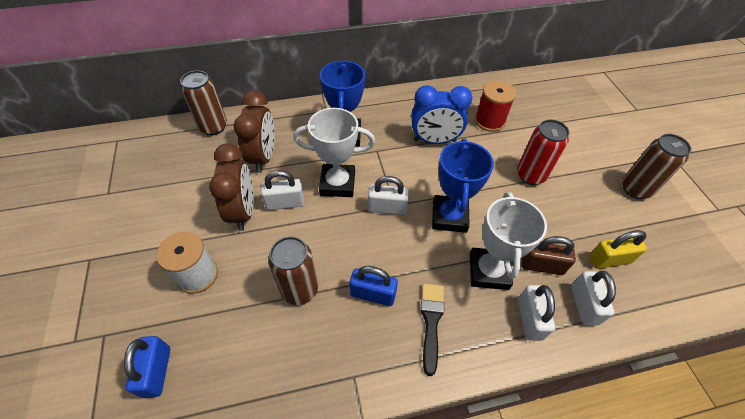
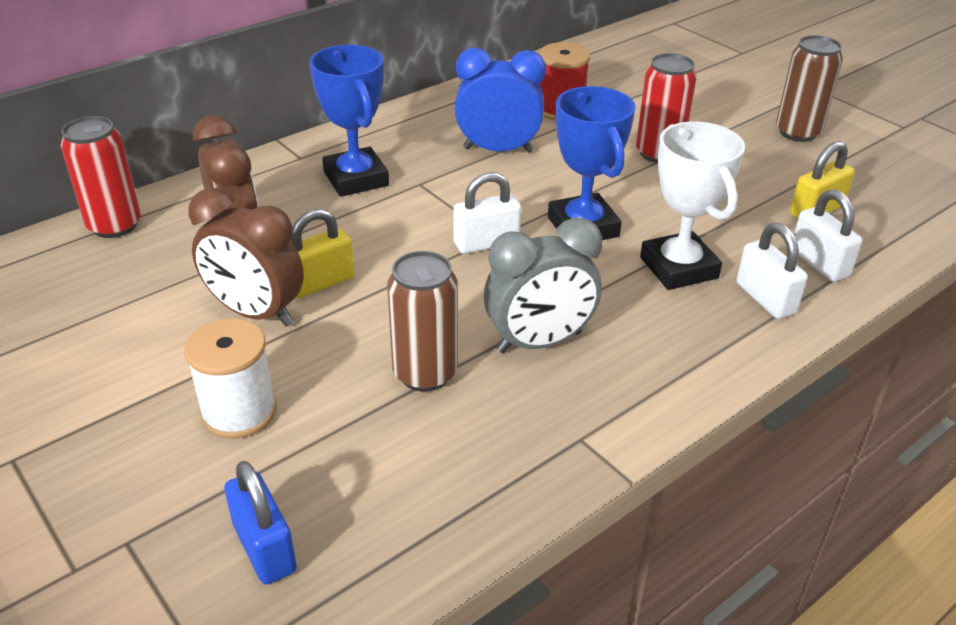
camera: 25 degrees left, 15 degrees down
(213, 127) = (114, 225): brown can -> red can
(243, 211) = (256, 313): brown clock -> brown clock turned 150 degrees clockwise
(285, 203) = (320, 283): white padlock -> yellow padlock
(337, 184) = (388, 237): white trophy -> none
(373, 294) = (539, 342): blue padlock -> grey clock
(431, 321) = (643, 344): black brush -> none
(434, 140) = (498, 150): blue clock -> blue clock turned 150 degrees counterclockwise
(541, 265) = (741, 241): brown padlock -> none

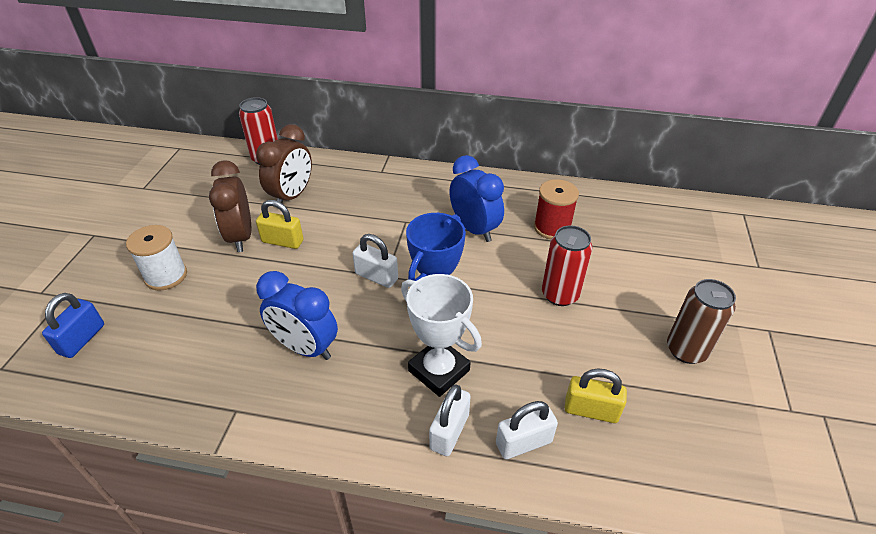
camera: 50 degrees right, 5 degrees up
(356, 179) = (383, 199): blue trophy -> none
(425, 373) = (242, 319): brown can -> none
(539, 342) = (305, 347): grey clock -> blue clock
(679, 268) = (439, 370): white trophy -> white trophy turned 75 degrees counterclockwise
(819, 263) = (524, 443): white padlock -> white padlock turned 45 degrees clockwise

